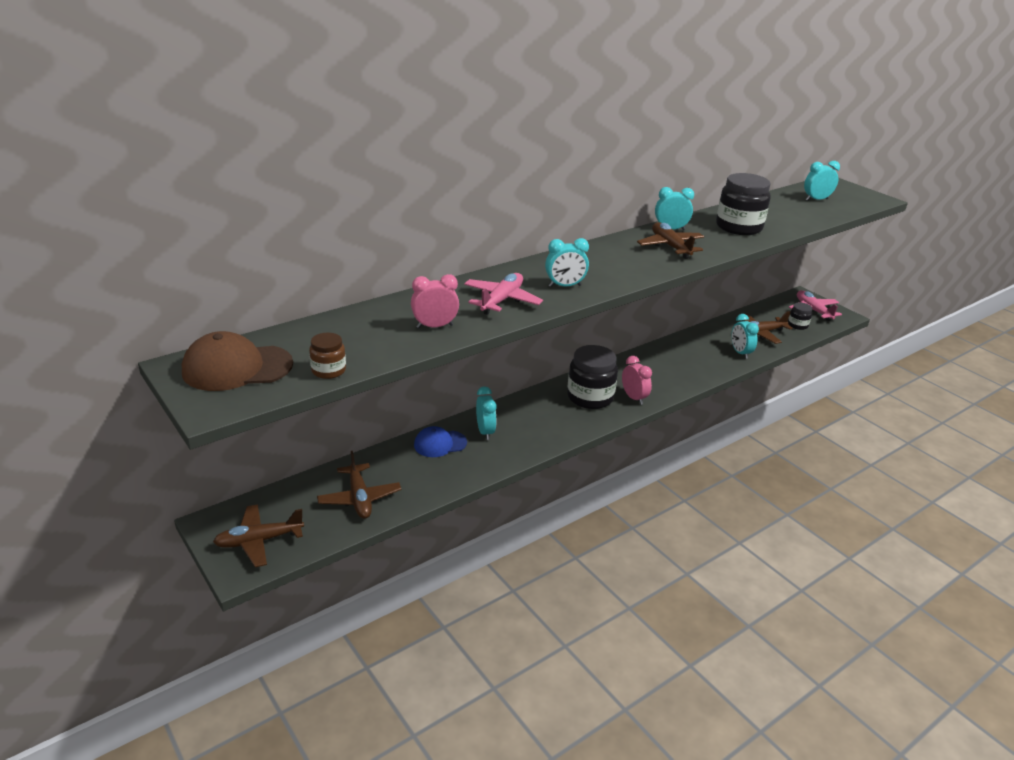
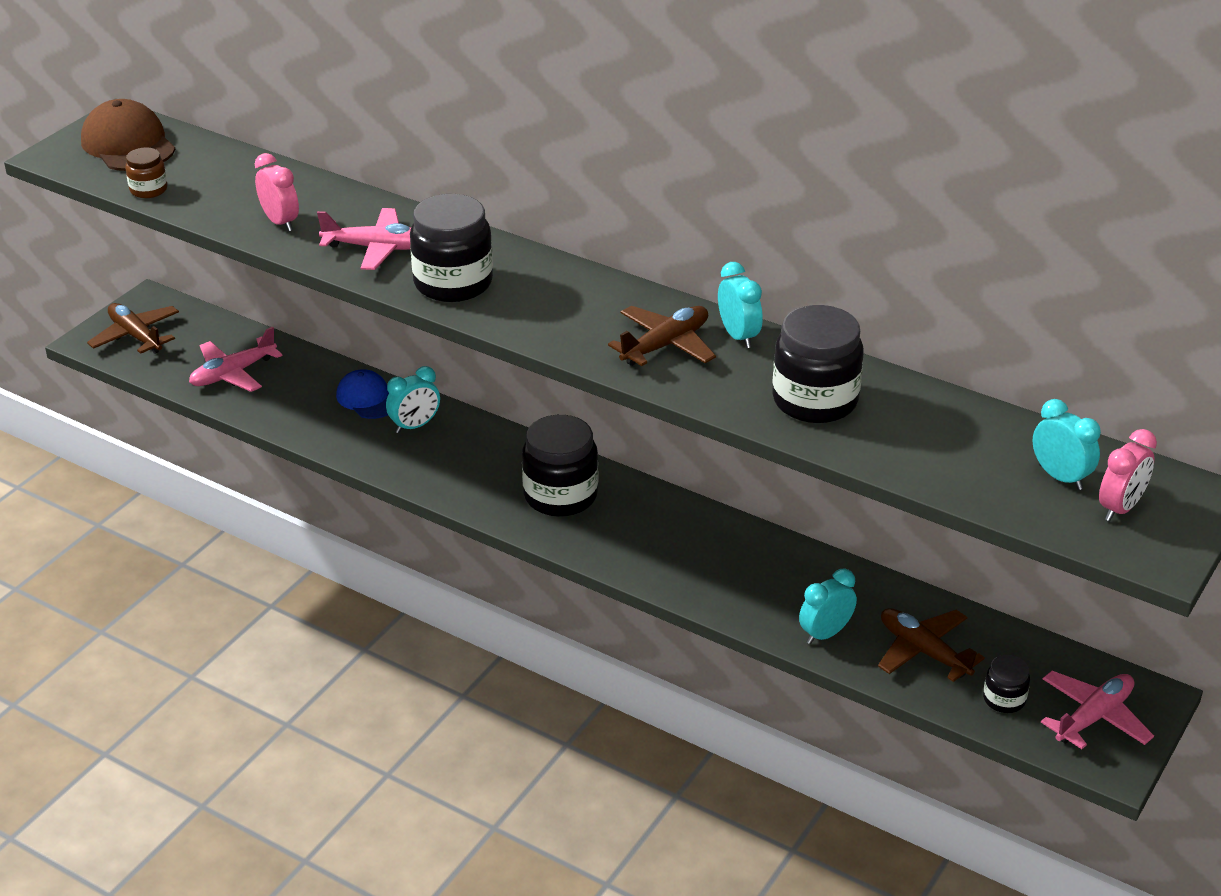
camera: 70 degrees right, 5 degrees up
(359, 498) = (233, 373): brown plane -> pink plane
(565, 286) = (453, 283): turquoise clock -> black jar
(634, 398) = (589, 537): pink clock -> pink clock (1120, 508)

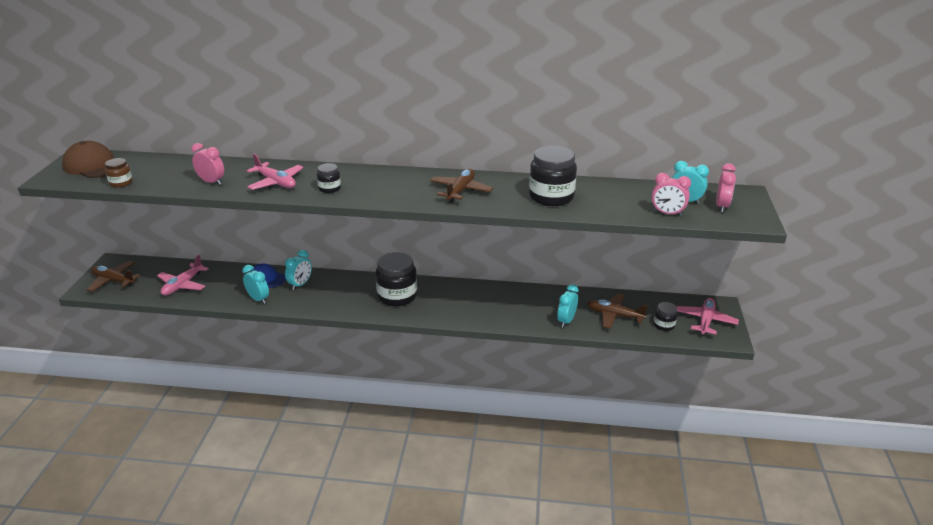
camera: 25 degrees left, 5 degrees down
(377, 248) = (276, 182): pink plane -> pink plane turned 60 degrees clockwise
(453, 283) = (329, 188): black jar -> black jar, size x0.51
(738, 336) = (492, 180): turquoise clock -> turquoise clock (258, 299)
(999, 494) = (667, 213): none -> pink clock

